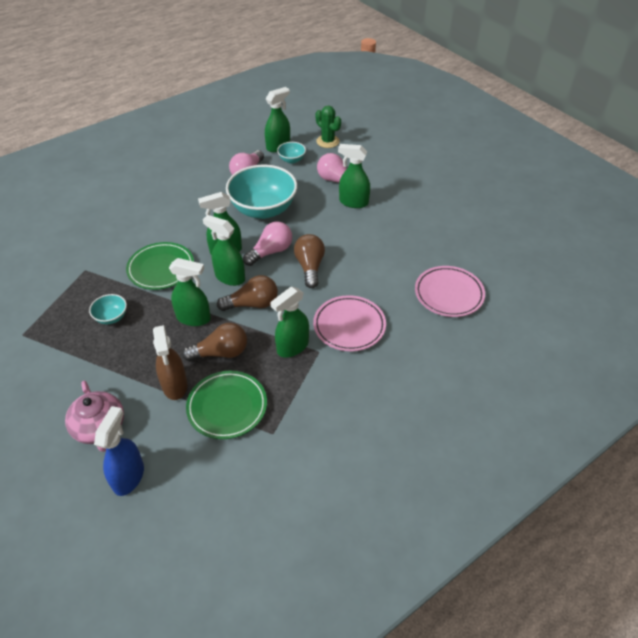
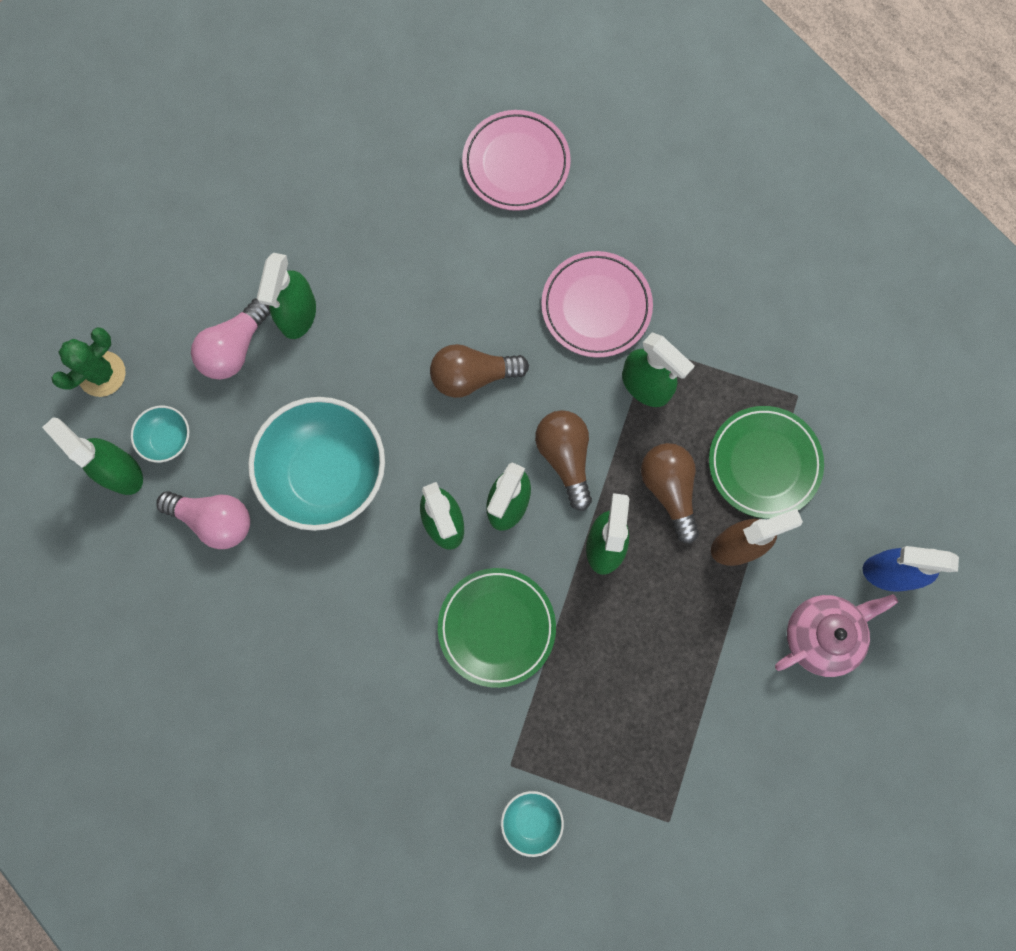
camera: 95 degrees left, 30 degrees up
(111, 317) = (616, 681): turquoise bowl -> turquoise bowl (531, 820)
(270, 252) = (440, 445): pink light bulb -> none

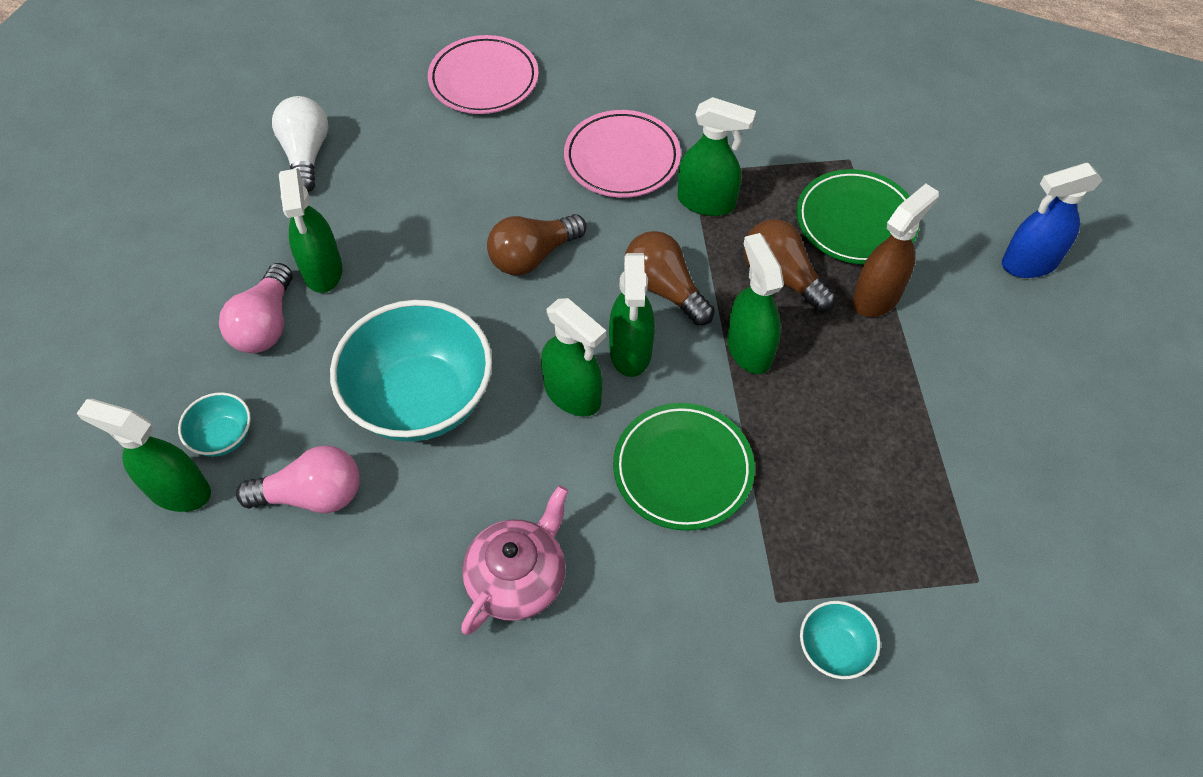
camera: 25 degrees left, 20 degrees down
(102, 374) = (120, 404): green cactus -> none
(329, 184) = (306, 155): none -> white light bulb
(822, 635) = (1007, 339): pink teapot -> pink teapot (518, 578)

